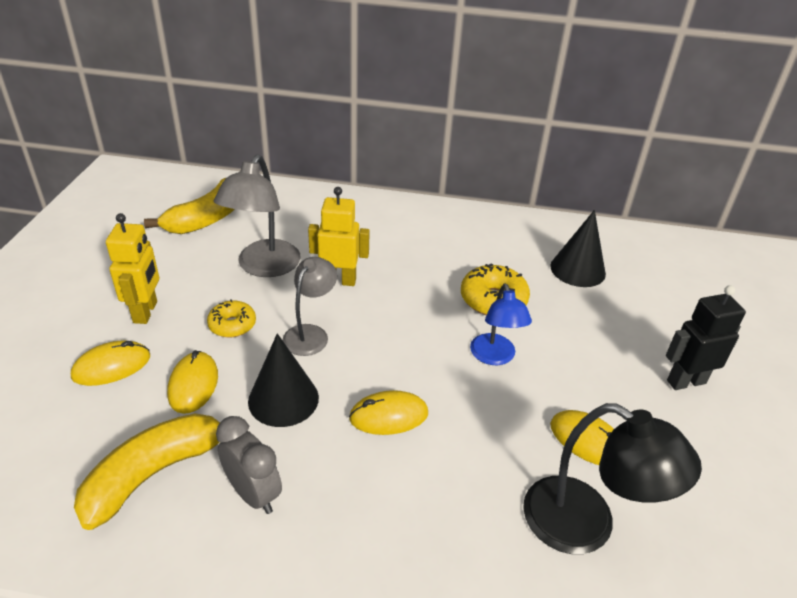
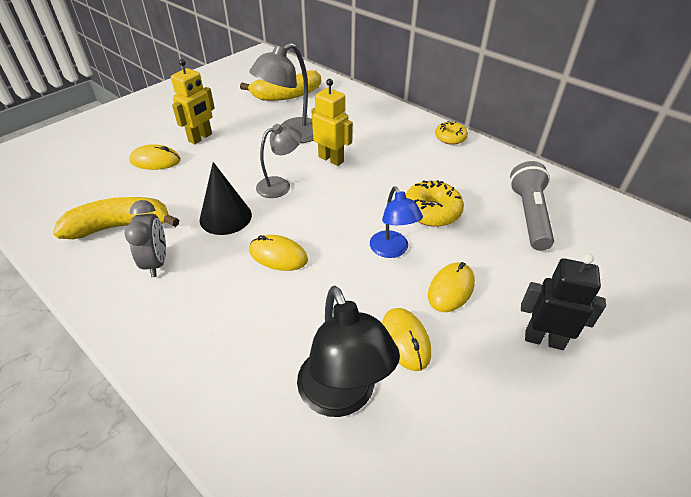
camera: 35 degrees right, 5 degrees up
(193, 384) = (185, 187): yellow mouse -> yellow mouse (451, 289)
(232, 325) = (239, 162): yellow donut -> yellow donut (450, 138)
(495, 357) = (392, 250): blue lamp -> blue lamp turned 45 degrees counterclockwise
(577, 269) = (529, 215): black cone -> grey flashlight

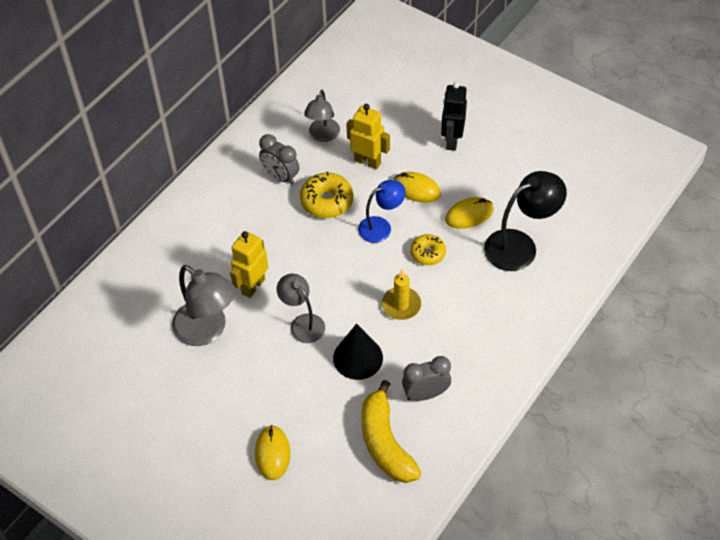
camera: 95 degrees left, 10 degrees up
(200, 138) = (221, 422): yellow robot -> yellow robot (368, 161)
(278, 255) = (401, 305): yellow mouse -> yellow candle
(287, 95) = (112, 353): yellow banana -> none
(450, 138) = (203, 186): yellow donut -> yellow donut (428, 253)
(465, 182) = (280, 177): none -> grey clock
(529, 215) = (323, 135): grey flashlight -> grey lamp

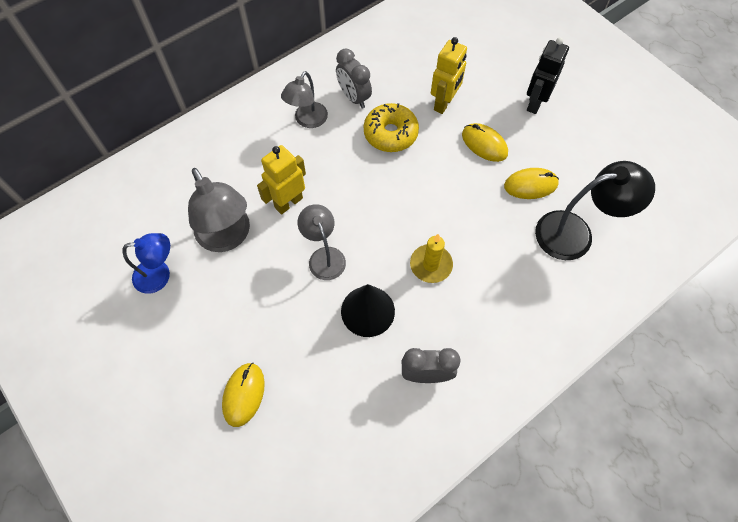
camera: 15 degrees right, 10 degrees up
(323, 135) = (408, 67): grey lamp -> grey lamp (307, 120)
(368, 161) = (444, 103): yellow robot -> yellow robot turned 75 degrees clockwise
(381, 227) = (436, 174): blue lamp -> blue lamp (160, 275)
(385, 443) = (365, 419): yellow banana -> none
(428, 253) = (475, 215): yellow donut -> none

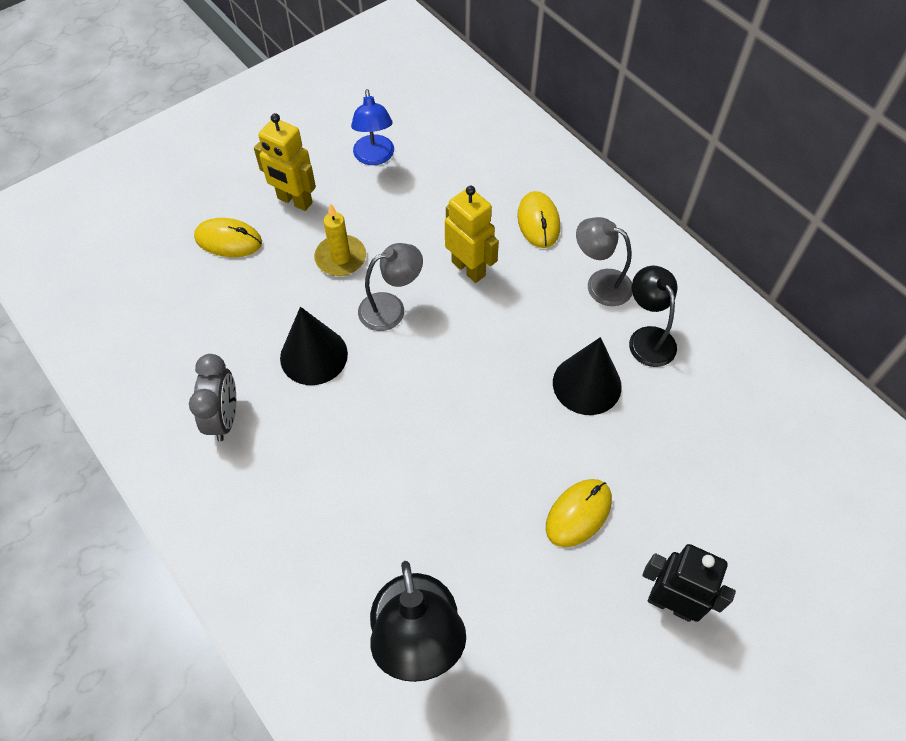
camera: 90 degrees right, 5 degrees down
(227, 237) = (420, 212): grey lamp -> none
(354, 97) = (647, 338): grey clock -> black lamp
(390, 134) = (587, 384): yellow donut -> black cone
(431, 265) = (373, 429): yellow candle -> yellow candle (340, 258)
(444, 103) = (652, 459): yellow robot -> yellow robot (294, 201)
(530, 185) = (504, 577): yellow mouse -> yellow mouse (538, 222)

